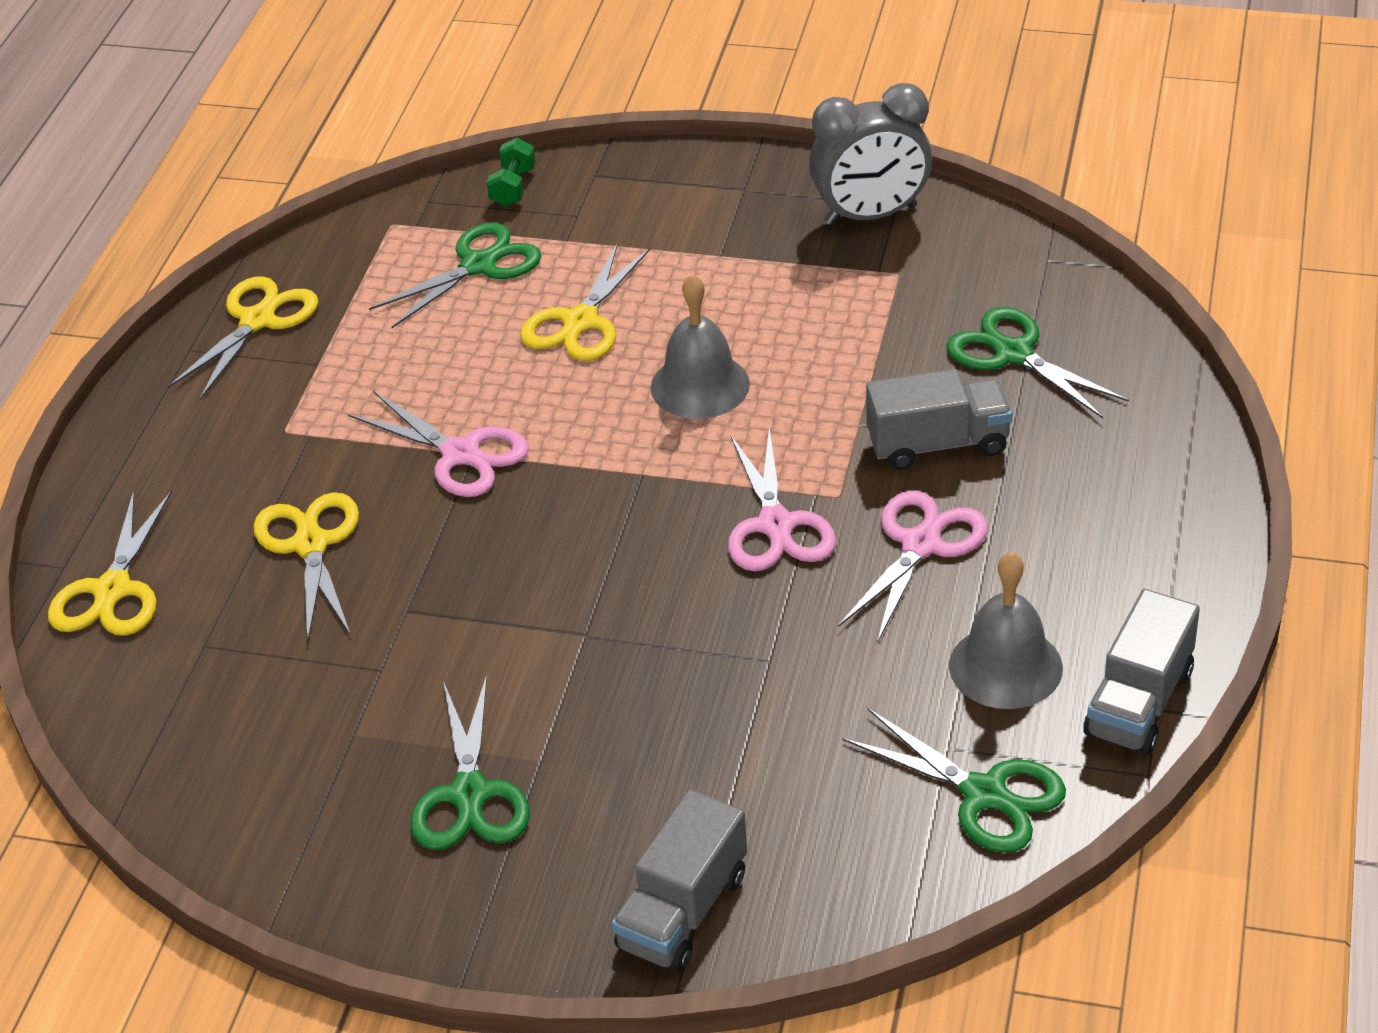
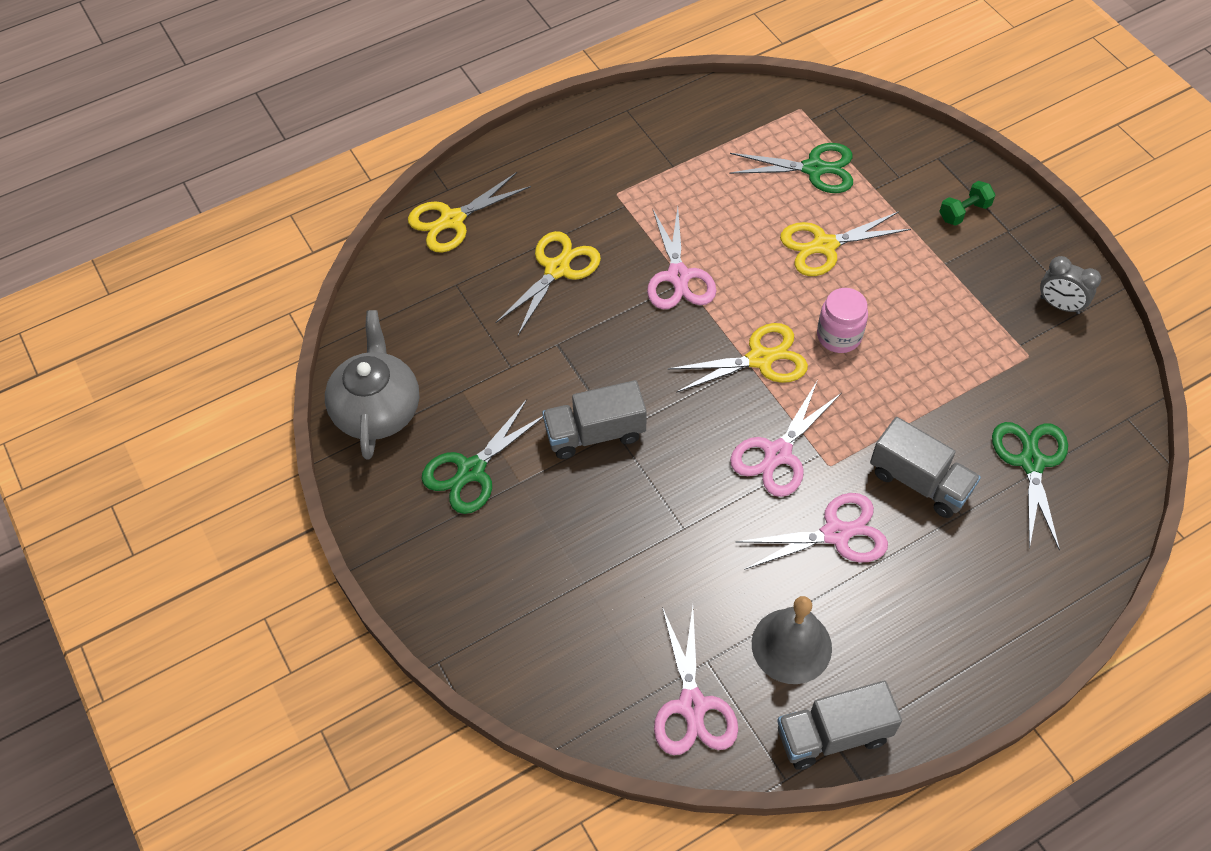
camera: 45 degrees right, 15 degrees up
(257, 321) = (674, 117): yellow scissors -> yellow scissors (760, 359)
(273, 829) = (377, 409): none -> grey teapot
(513, 187) = (886, 133): green dumbbell -> green dumbbell (964, 212)
(682, 911) = (486, 624): grey truck -> grey truck (595, 433)
(700, 385) = (839, 336): grey bell -> pink jar
(871, 216) = (1059, 305): grey clock -> grey clock, size x0.58
(984, 794) = (692, 705): green scissors -> pink scissors

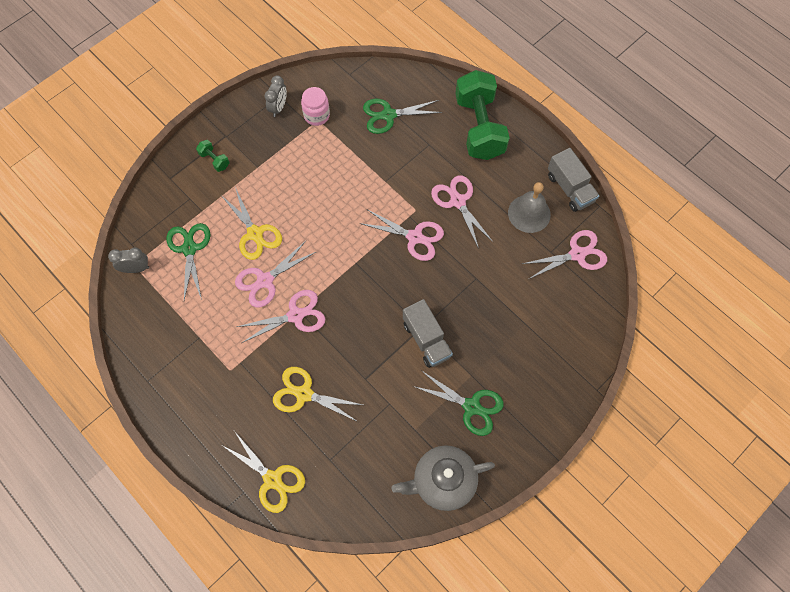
camera: 105 degrees left, 10 degrees up
(743, 248) = (265, 280): none -> pink scissors
(760, 359) = (350, 257): yellow scissors -> none
(794, 110) = (136, 268): none -> grey clock
(839, 336) = (324, 216): pink jar -> pink jar (316, 115)
(919, 481) = (414, 165): grey truck -> none
(991, 607) = (479, 127): none -> green dumbbell

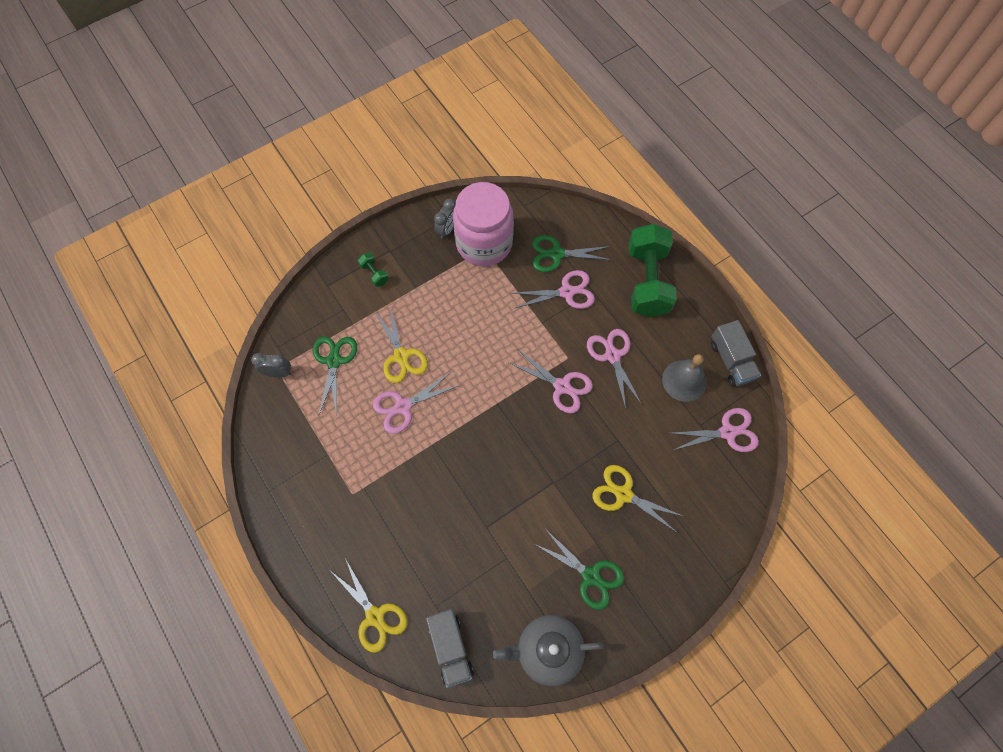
camera: 10 degrees right, 0 degrees up
(295, 315) = (427, 448): pink scissors -> pink scissors (567, 292)
(304, 394) = (422, 532): yellow scissors -> yellow scissors (623, 494)
(316, 115) = (484, 243): pink jar -> pink jar, size x2.12
(426, 340) = (556, 497): grey truck -> grey truck (450, 648)

